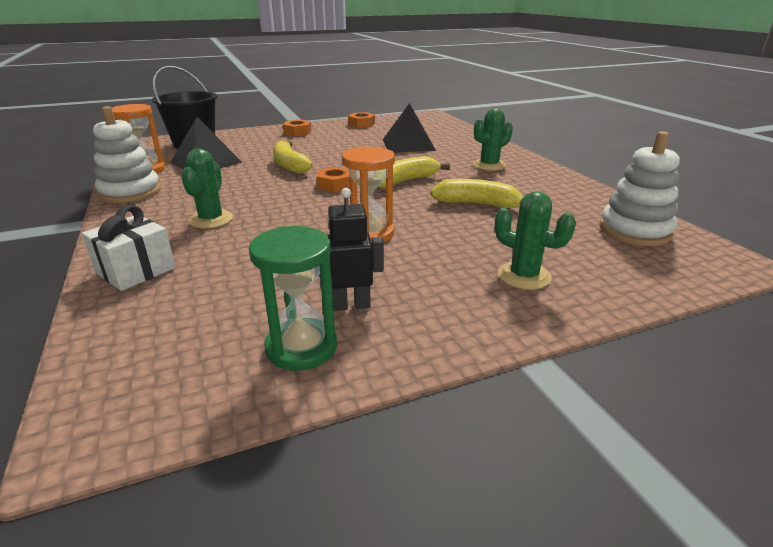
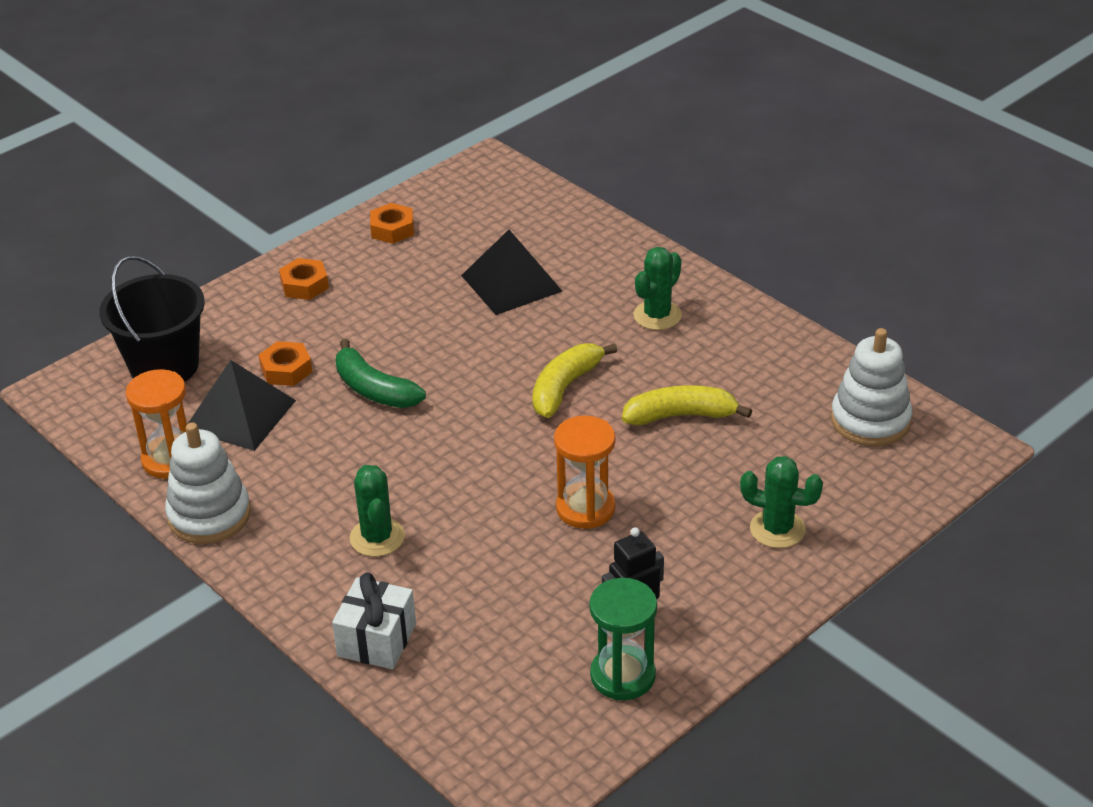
camera: 20 degrees left, 10 degrees up
(289, 165) = (374, 389): yellow banana -> green banana
(335, 185) = (476, 421): orange nut -> orange nut (286, 370)

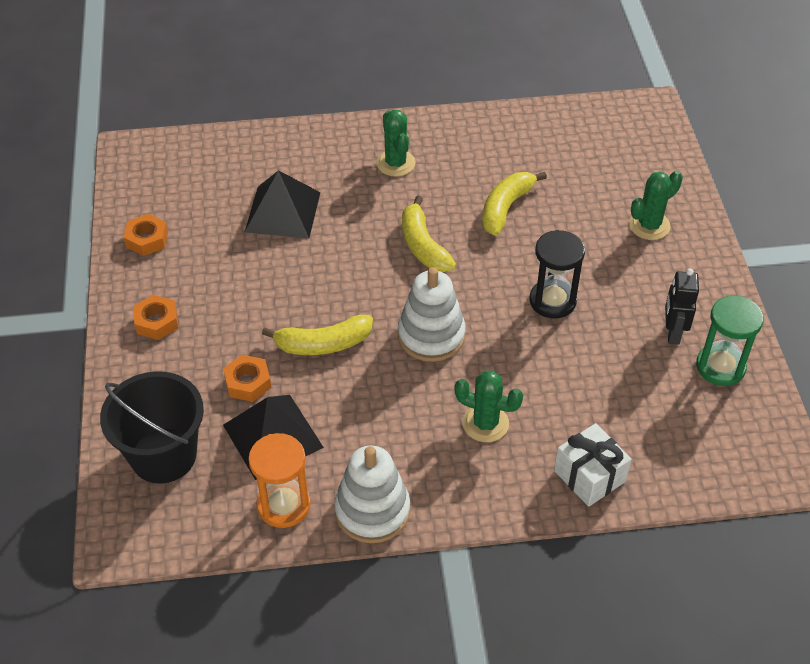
camera: 55 degrees left, 10 degrees up
(374, 389) = (323, 344): green banana -> yellow banana
(585, 508) = (552, 301): orange hourglass -> black hourglass
(870, 420) = (589, 132): white stacking toy -> white stacking toy (431, 335)

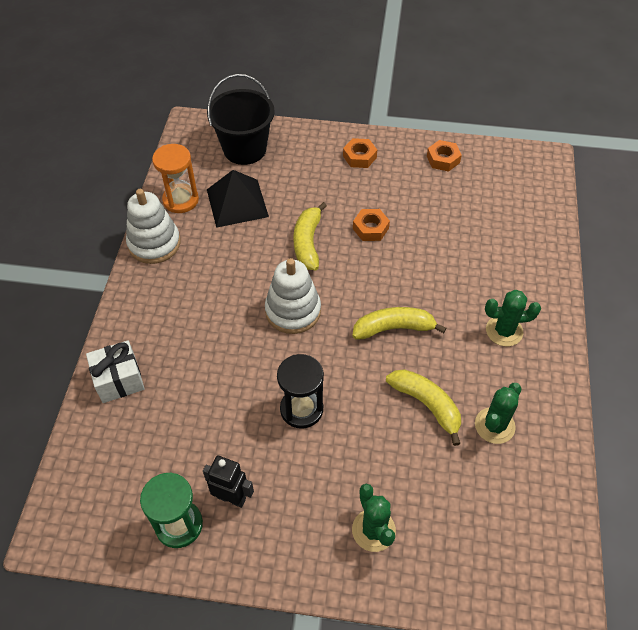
camera: 105 degrees right, 5 degrees up
(248, 382) = (287, 196): orange nut -> orange nut (370, 228)
(283, 212) = (456, 241): black pyramid -> none
(485, 423) = (195, 325): green cactus -> green cactus (494, 425)

